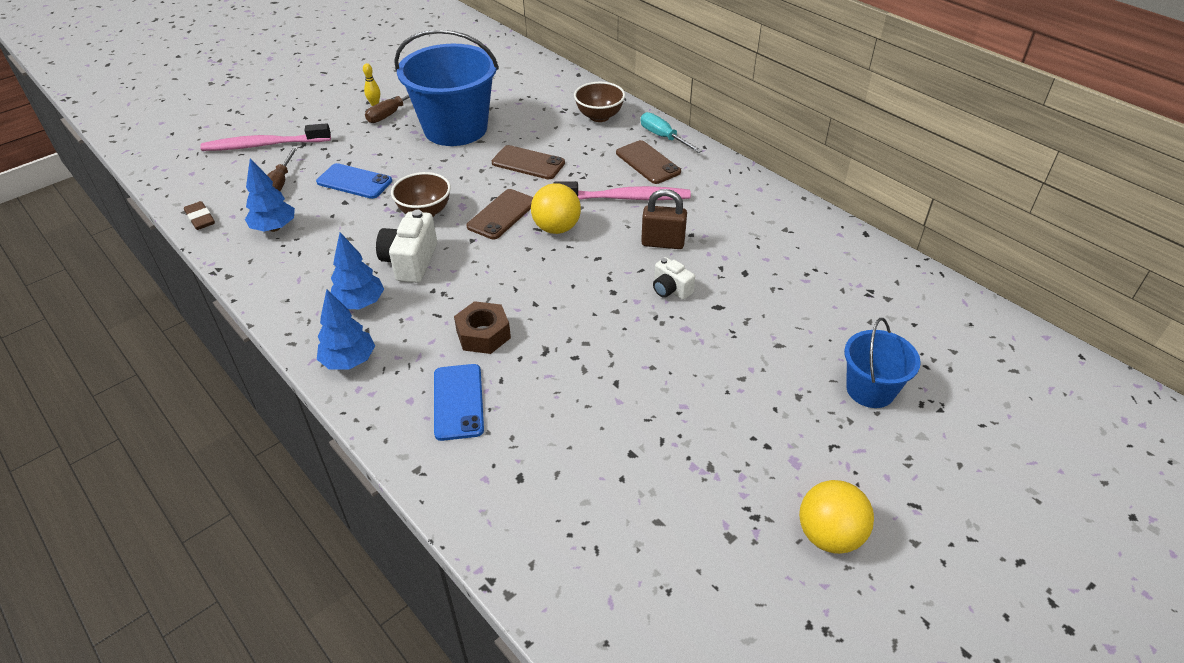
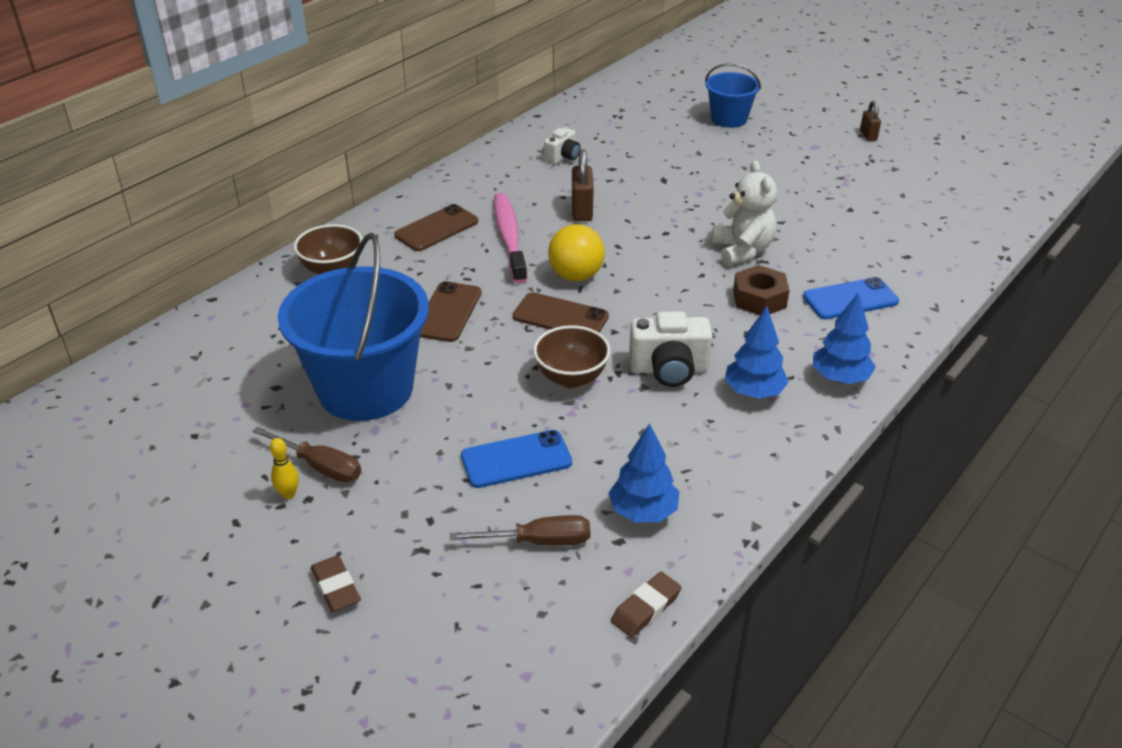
camera: 100 degrees left, 5 degrees down
(264, 145) = (427, 601): pink toothbrush -> none
(295, 118) = (336, 587): none -> brown eraser
(354, 182) = (516, 459): blue phone -> blue phone turned 60 degrees clockwise
(567, 339) = (742, 251): none -> white teddy bear
(663, 137) = (380, 222): turquoise screwdriver -> none
(670, 290) = (650, 203): white camera -> white camera (563, 157)
(829, 535) = (868, 135): yellow ball -> brown padlock

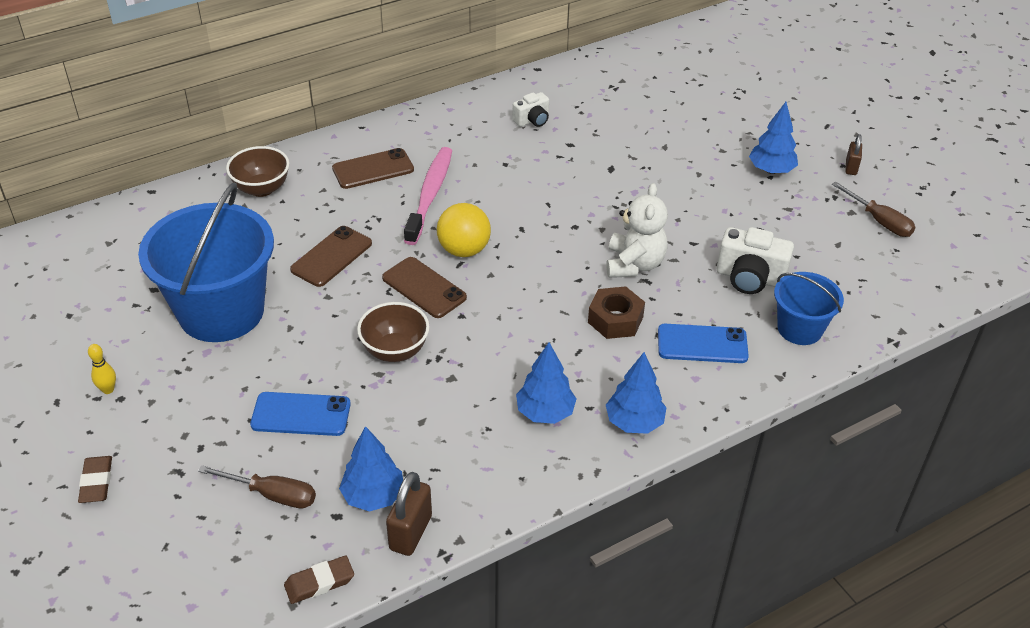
camera: 20 degrees right, 5 degrees up
(320, 466) = (145, 372): brown screwdriver -> brown screwdriver (879, 221)
(582, 211) = (512, 183): brown padlock -> brown padlock (410, 532)
(669, 369) = (485, 368): white camera -> white camera (749, 278)
(729, 119) = (720, 115): blue bucket -> blue bucket (800, 329)
(804, 151) = (771, 170): none -> blue tree

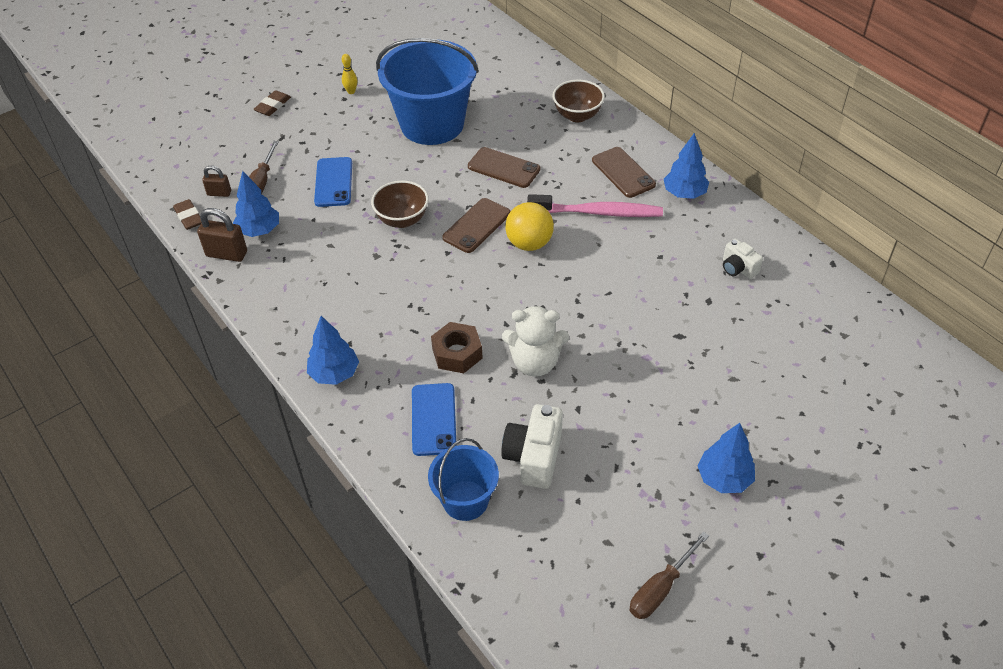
camera: 85 degrees right, 5 degrees up
(96, 482) = (273, 106): brown eraser -> brown eraser turned 45 degrees counterclockwise
(545, 412) = (342, 315): blue tree -> blue tree (684, 193)
(851, 168) = (757, 563): brown padlock -> brown padlock (219, 193)

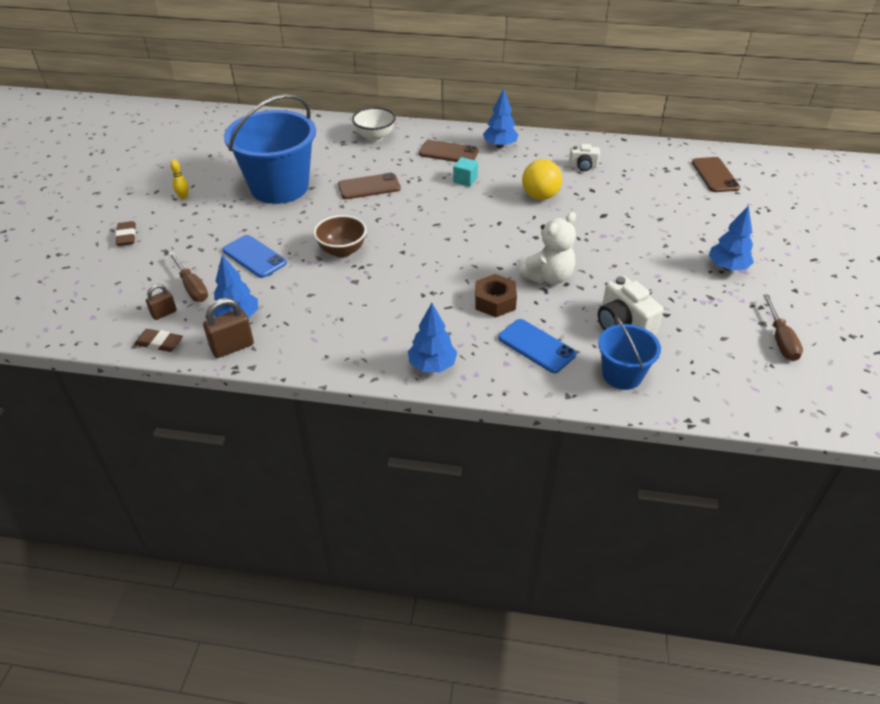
camera: 45 degrees left, 5 degrees down
(476, 226) = (399, 227): brown phone -> brown phone (715, 175)
(529, 243) = (448, 218): yellow ball -> yellow ball (540, 196)
(577, 116) = (375, 137): brown bowl -> white bowl
(598, 212) = (465, 180): pink toothbrush -> turquoise cube

